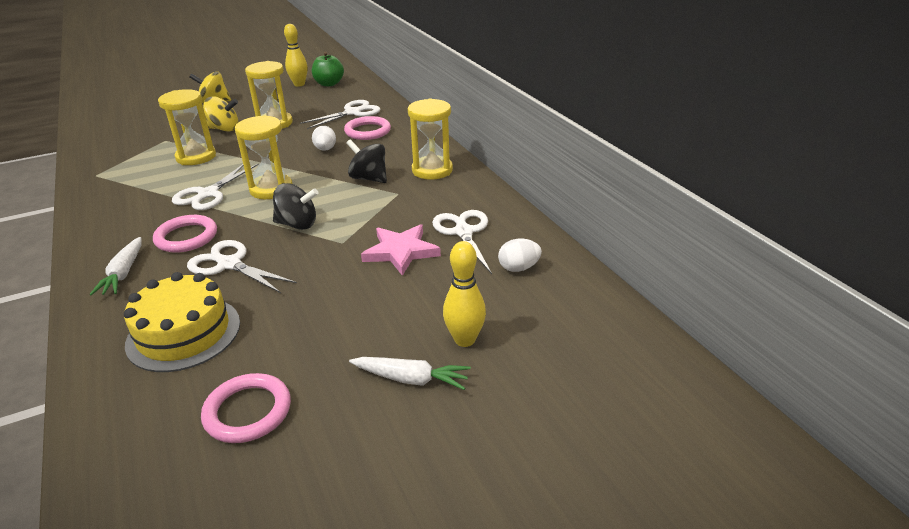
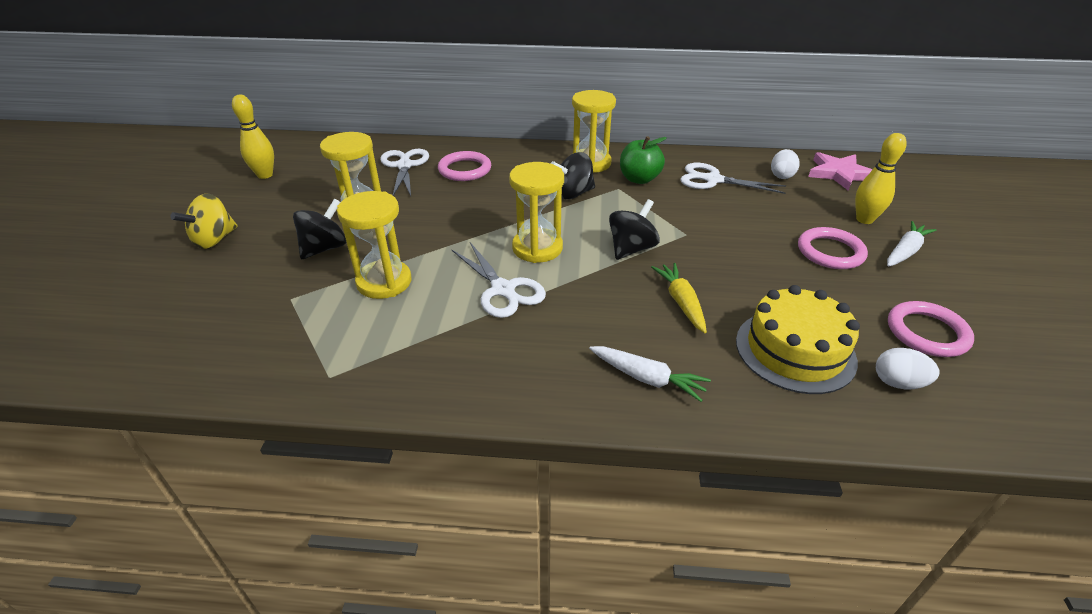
camera: 60 degrees left, 5 degrees up
(186, 237) = (598, 321): pink ring -> pink ring (830, 252)
(224, 129) = (325, 248): yellow spinning top -> black spinning top
(229, 264) = (681, 302): white scissors -> yellow carrot
(325, 149) = (478, 199): white egg -> white egg (898, 383)
(329, 84) = (298, 159): green apple -> green apple (639, 179)
(401, 251) = (724, 212): pink star -> pink star (839, 173)

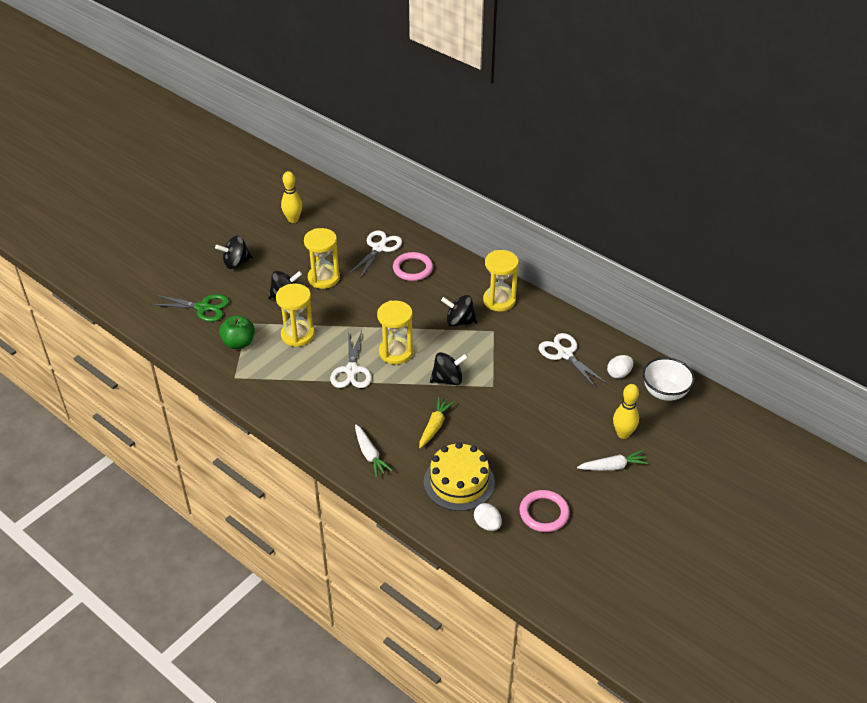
camera: 35 degrees right, 5 degrees up
(196, 308) = (203, 307): none -> green scissors
(214, 240) = (236, 263): yellow spinning top -> black spinning top
(639, 179) = (516, 329): green apple -> green apple (239, 343)
(830, 252) = (564, 442): pink ring -> none
(839, 173) = (664, 392): pink star -> white bowl

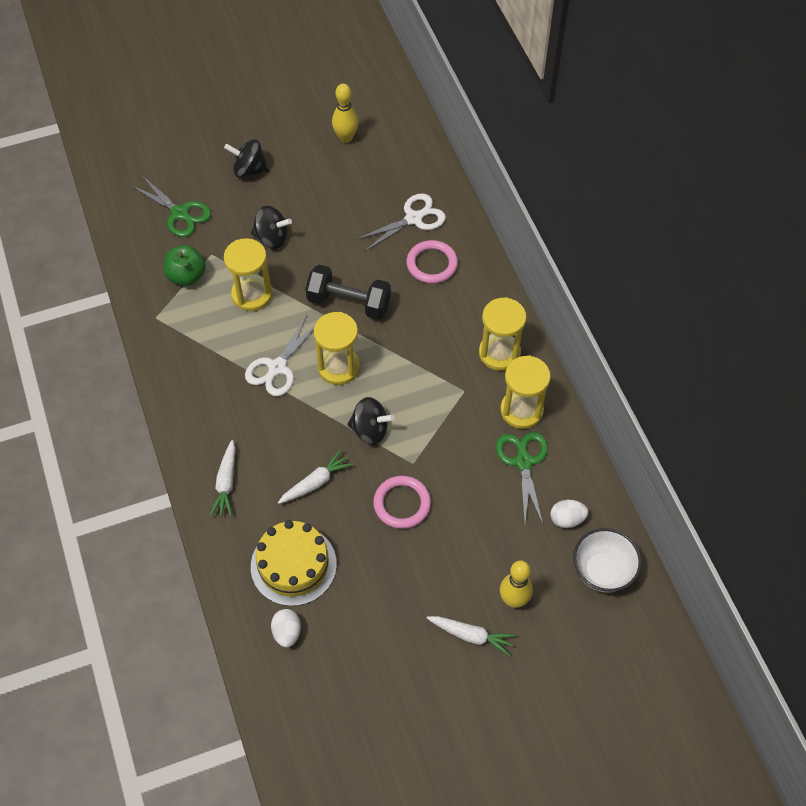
camera: 30 degrees right, 15 degrees up
(323, 278) = (327, 232): yellow hourglass -> yellow hourglass (521, 410)
(372, 312) = (349, 302): none -> black dumbbell
(434, 426) = (316, 482): yellow carrot -> white carrot
(459, 321) = (435, 360): black spinning top -> none
(544, 513) = (355, 652): pink ring -> pink ring (402, 504)
(565, 354) = (523, 462): white scissors -> green scissors

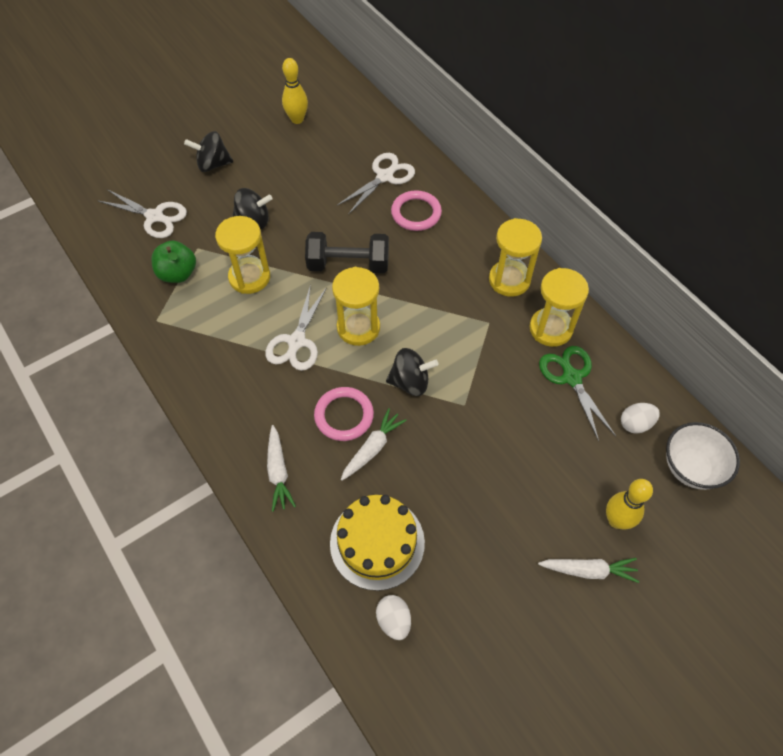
camera: 15 degrees left, 0 degrees up
(180, 213) = (155, 216): green scissors -> white scissors
(402, 504) = (468, 449): pink ring -> pink ring (344, 415)

